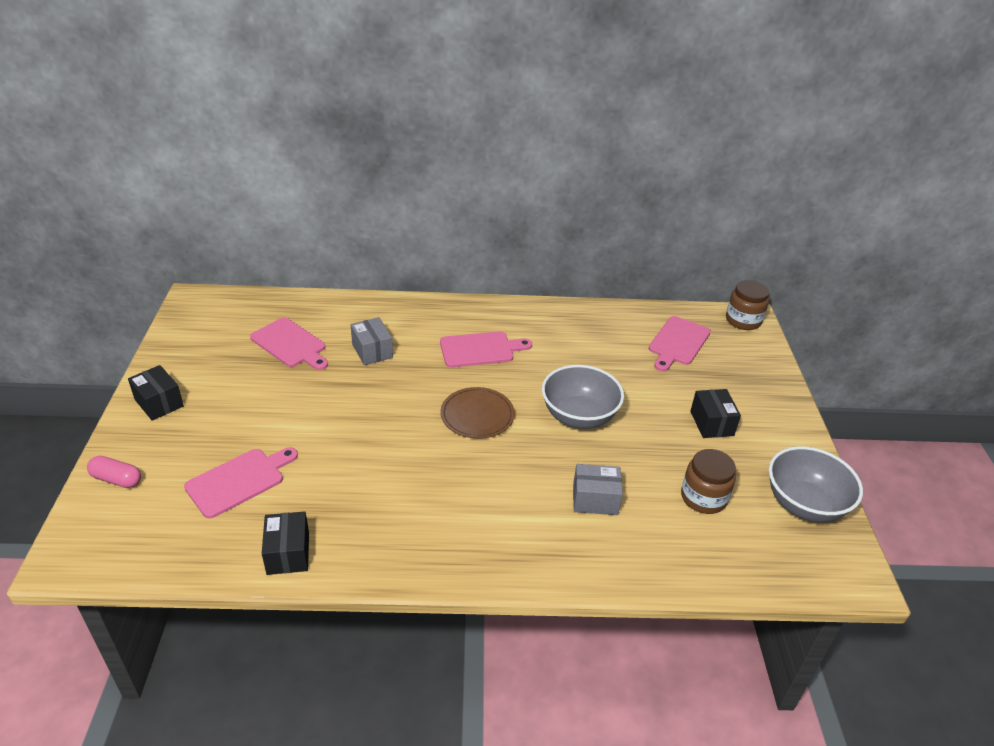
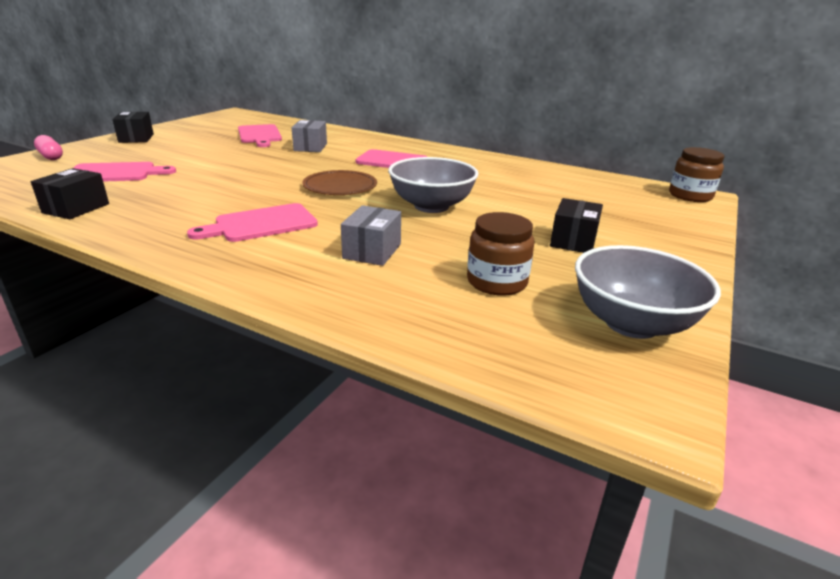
camera: 30 degrees right, 10 degrees down
(595, 500) = (372, 251): grey box -> grey box turned 75 degrees clockwise
(678, 343) = (595, 193): pink cutting board -> pink cutting board (261, 224)

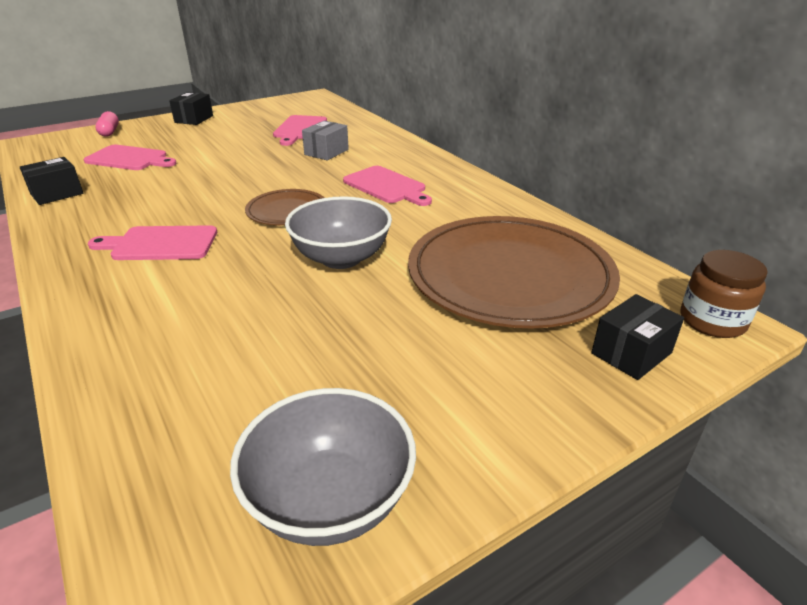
camera: 30 degrees right, 5 degrees up
(372, 251) = (206, 304): grey box -> none
(497, 282) = (267, 384): brown jar -> none
(557, 195) = (509, 276): none -> brown plate
(573, 241) = (433, 352): black box -> black box (631, 353)

